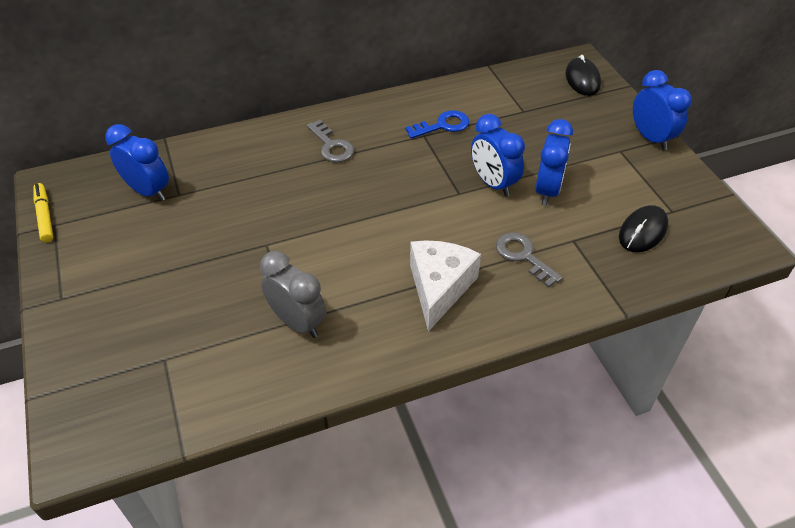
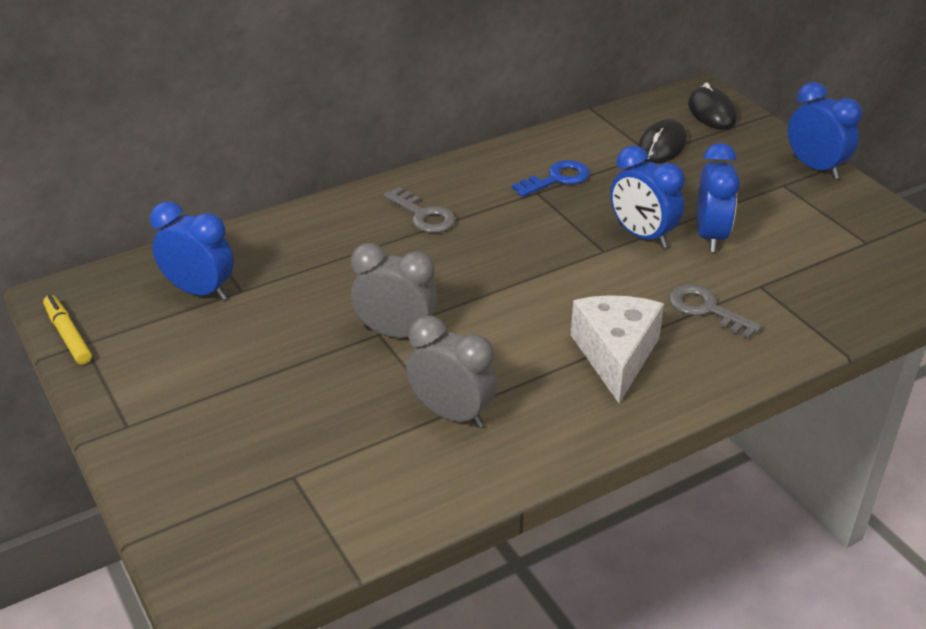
camera: 10 degrees left, 10 degrees down
(278, 245) = (396, 333): none -> grey clock
(642, 231) = (839, 267): black mouse -> black mouse (662, 146)

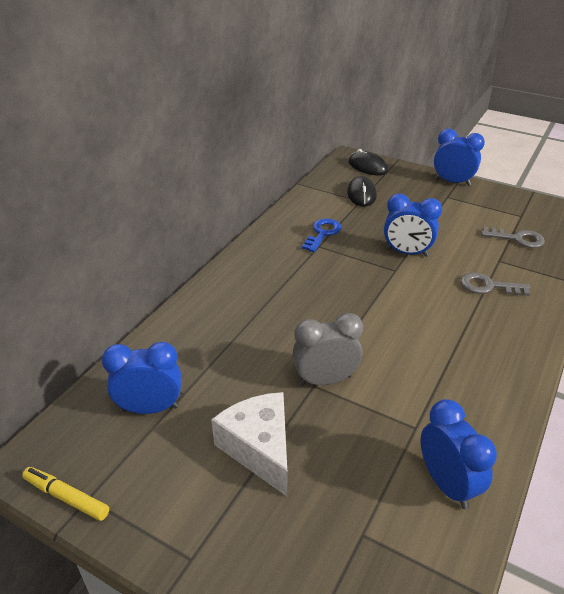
camera: 30 degrees left, 0 degrees up
(423, 215) = (262, 286): grey key -> grey key (517, 239)
(451, 414) = (420, 425): grey clock -> none
(615, 355) = (472, 337): white cheese -> white cheese (259, 448)
(710, 236) = (443, 240): blue clock -> blue clock (447, 484)

